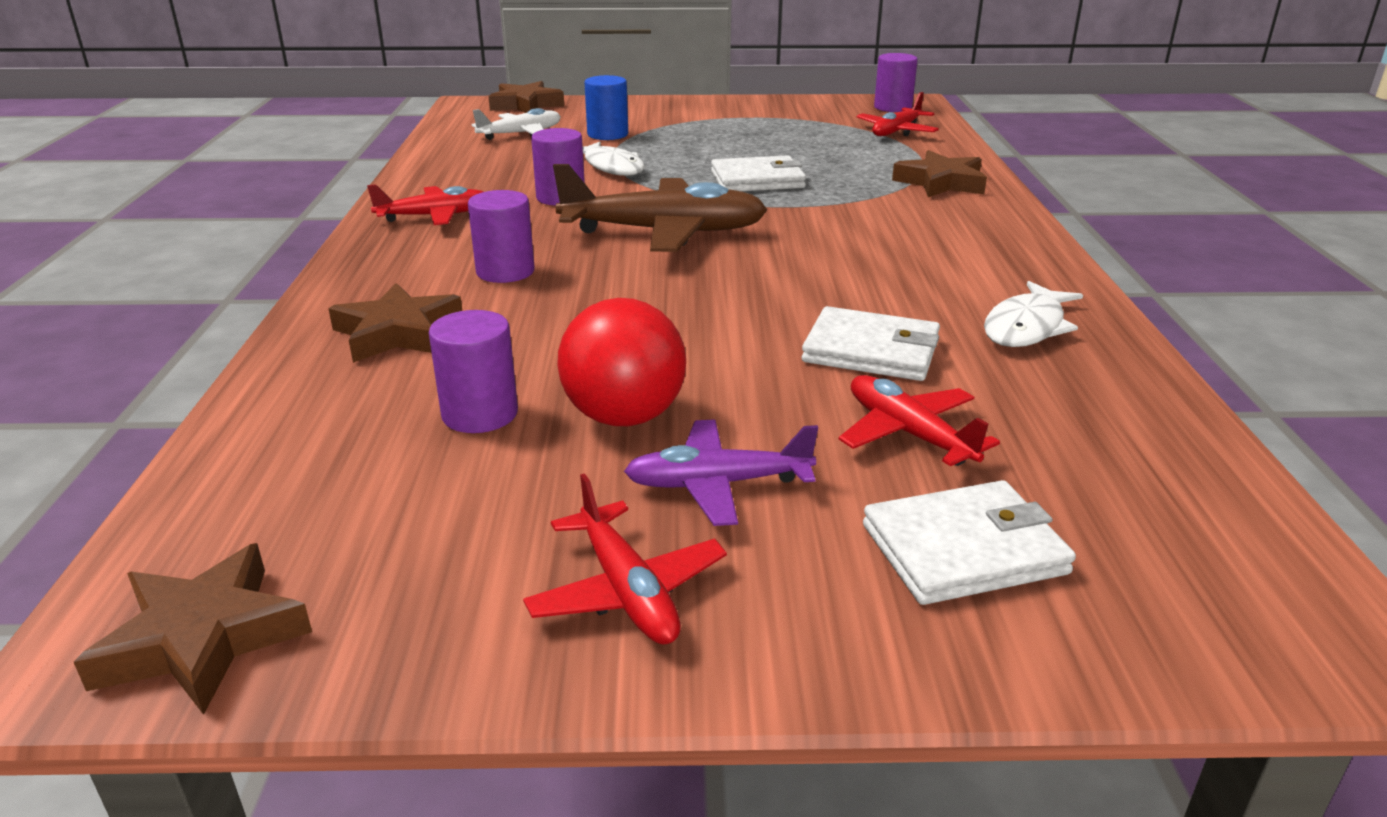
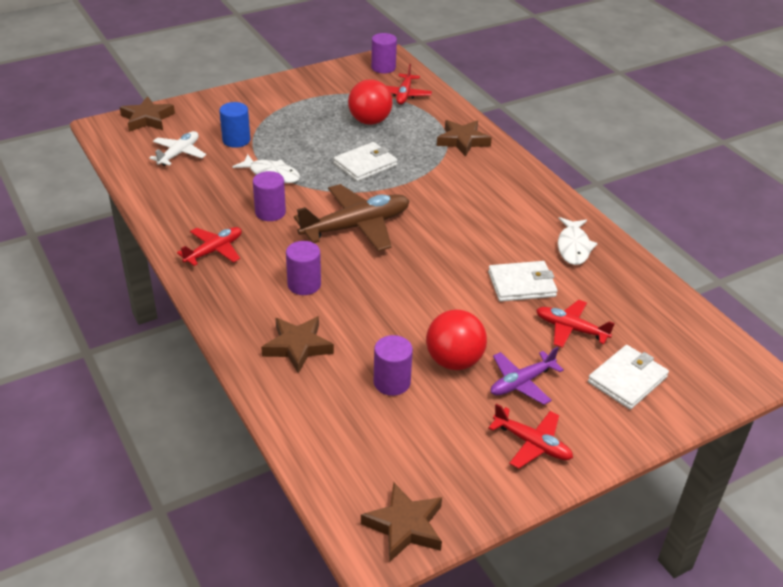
camera: 30 degrees left, 10 degrees up
(814, 145) = (370, 121): none -> red ball

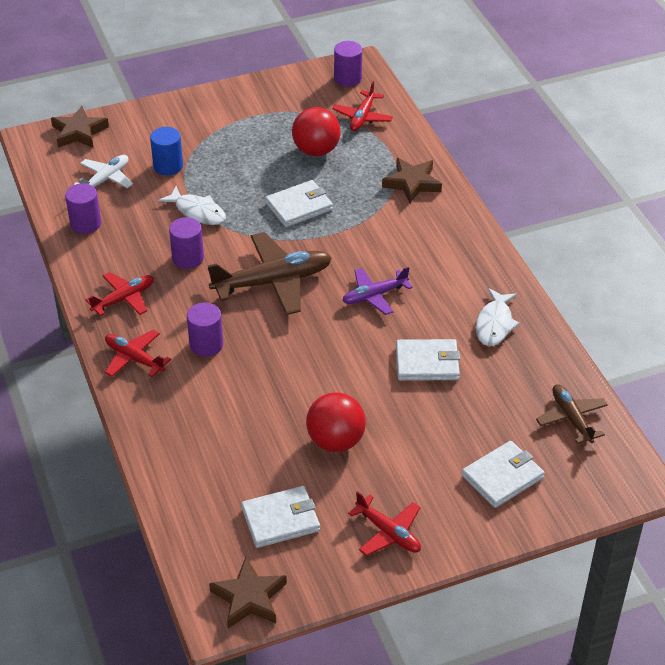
camera: 10 degrees right, 5 degrees up
(297, 347) = (187, 412): brown star -> none
(392, 382) = (269, 457): purple cylinder -> purple cylinder (85, 224)
(418, 441) = (281, 519): none -> white wallet
(521, 383) = (396, 470): purple plane -> purple plane (374, 296)
(570, 329) = (462, 417): red plane -> red plane (134, 358)
(673, 321) = (571, 418): none -> brown plane

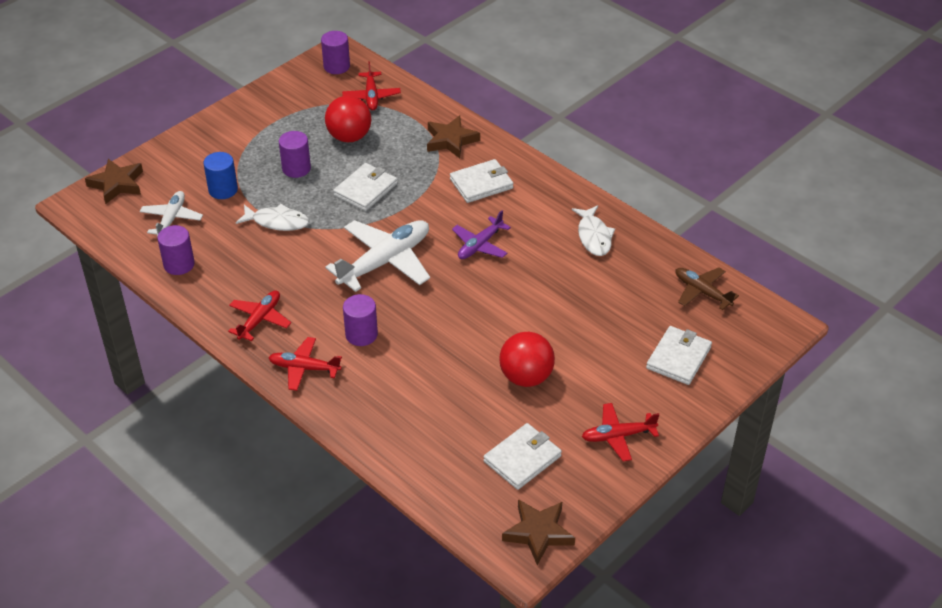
camera: 25 degrees left, 0 degrees up
(188, 258) = (295, 265): purple cylinder -> purple cylinder (296, 168)
(273, 282) = (385, 261): brown plane -> white plane
(388, 533) = (617, 436): red plane -> red plane turned 150 degrees clockwise
(427, 363) = (560, 286): white wallet -> white wallet (481, 183)

